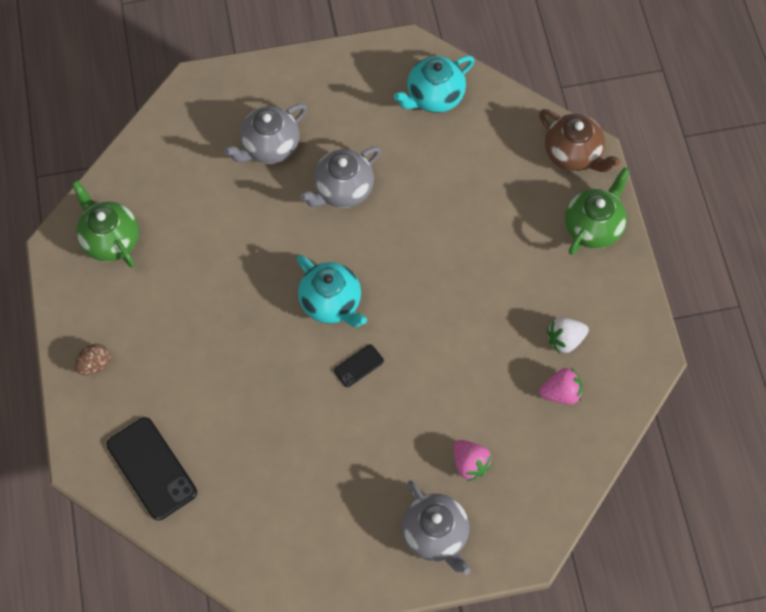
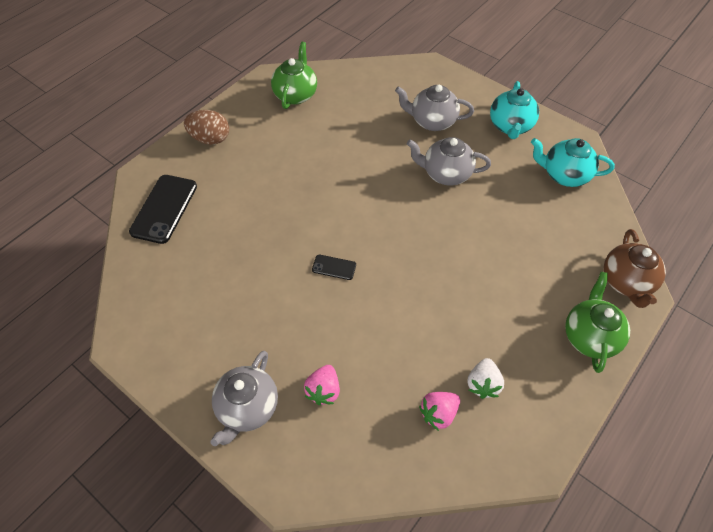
camera: 50 degrees right, 10 degrees down
(95, 364) = (210, 139): brown egg -> brown egg, size x1.54
(331, 303) = (363, 222): turquoise teapot -> turquoise teapot (510, 126)
(561, 392) = (438, 413): pink strawberry -> pink strawberry turned 105 degrees clockwise
(565, 340) = (483, 384): white strawberry -> white strawberry turned 105 degrees counterclockwise
(593, 227) = (589, 336): green teapot -> green teapot turned 75 degrees counterclockwise

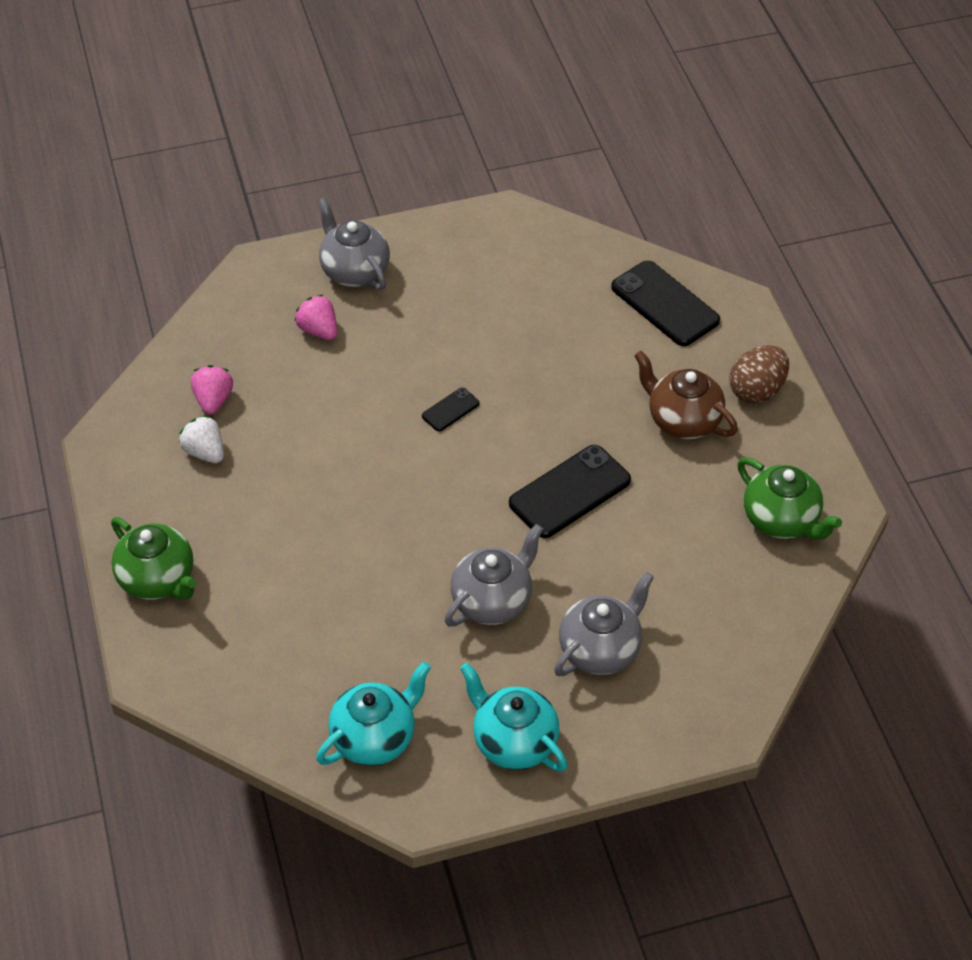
camera: 125 degrees right, 5 degrees down
(348, 180) = (570, 492): none -> black phone
(626, 282) = (177, 670): brown teapot -> brown teapot (682, 420)

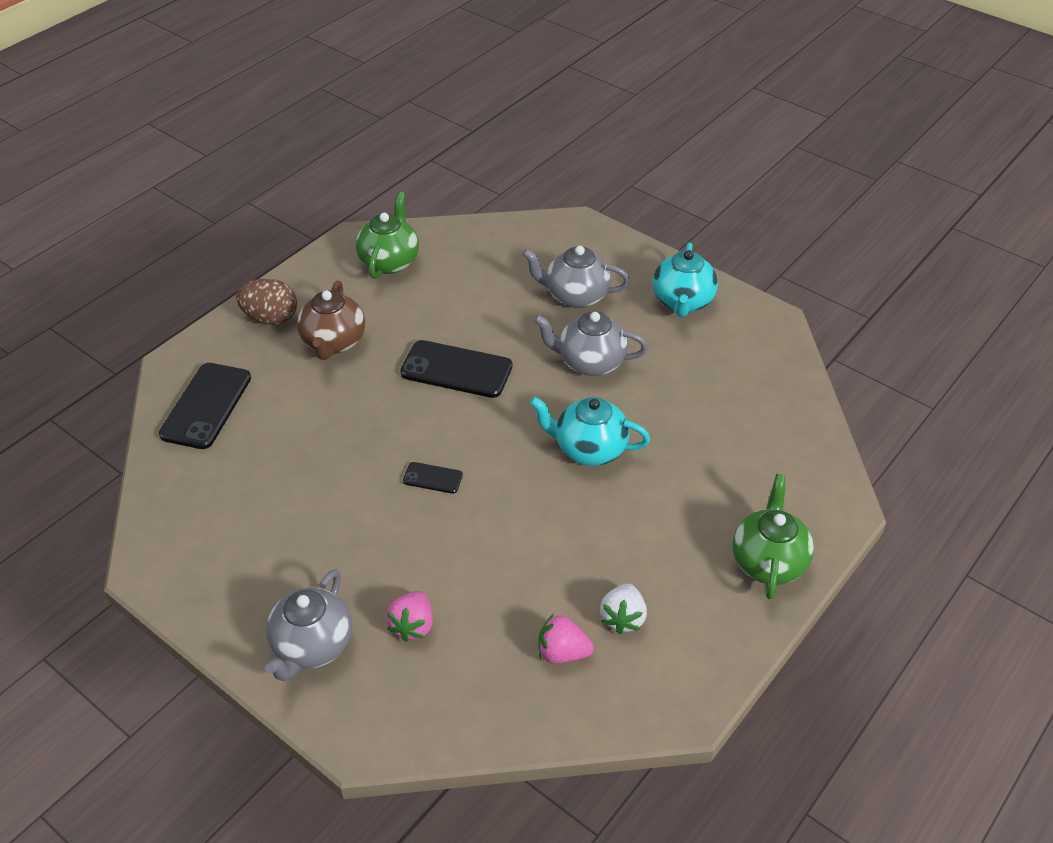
camera: 125 degrees left, 5 degrees down
(213, 400) = (562, 652): pink strawberry -> pink strawberry turned 45 degrees clockwise
(375, 737) = (751, 364): turquoise teapot -> turquoise teapot (589, 449)

